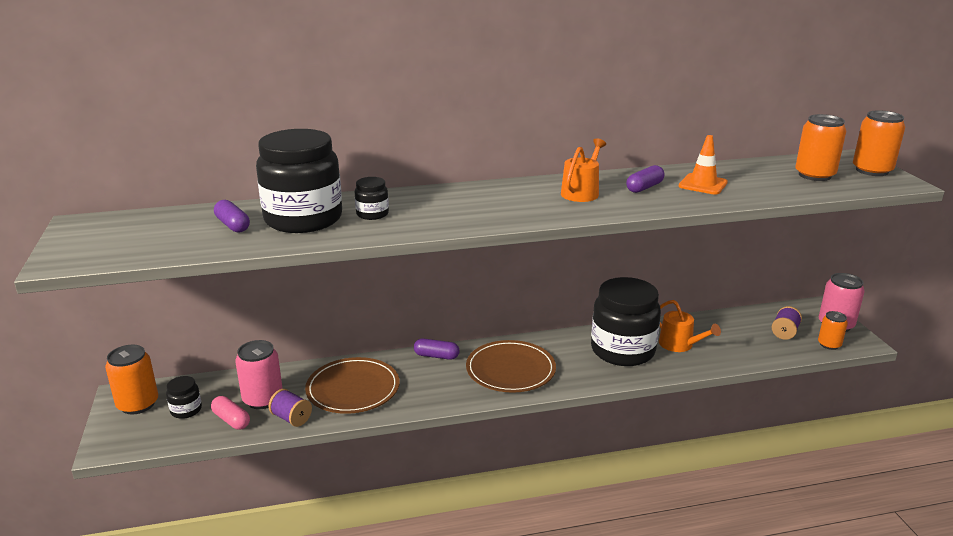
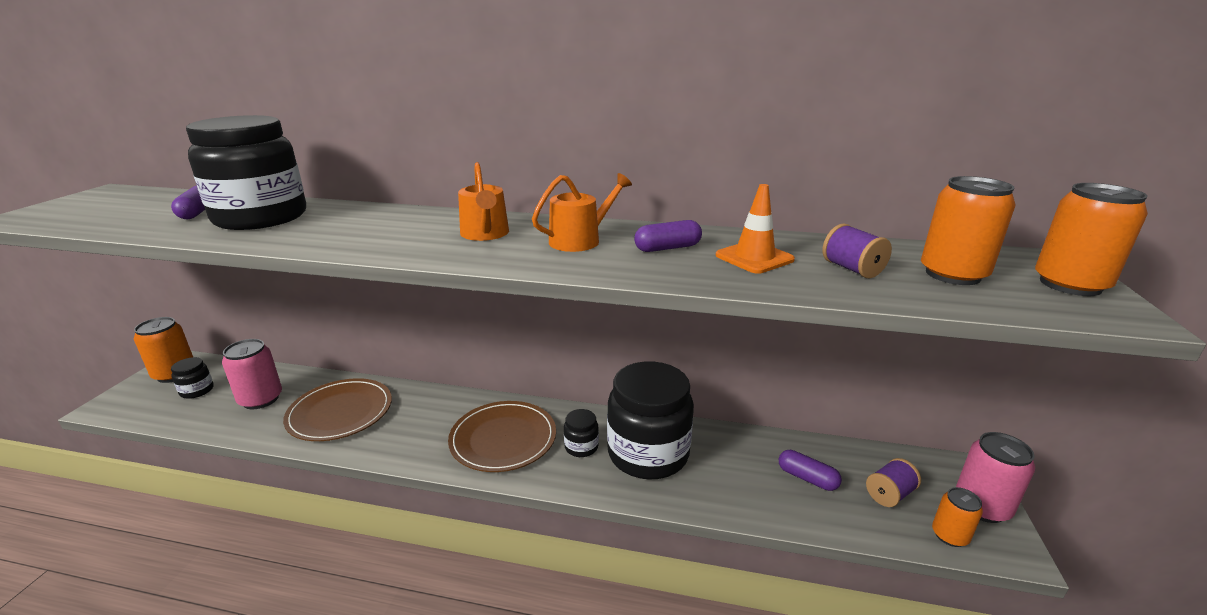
camera: 25 degrees right, 0 degrees up
(231, 420) = (213, 412): pink capsule -> none
(291, 418) = (257, 427): purple spool -> purple spool (852, 269)
(372, 214) = (326, 224): black jar -> black jar (581, 447)
(436, 356) = (450, 400): purple capsule -> purple capsule (807, 478)
(679, 345) = (725, 467): orange watering can -> orange watering can (485, 234)

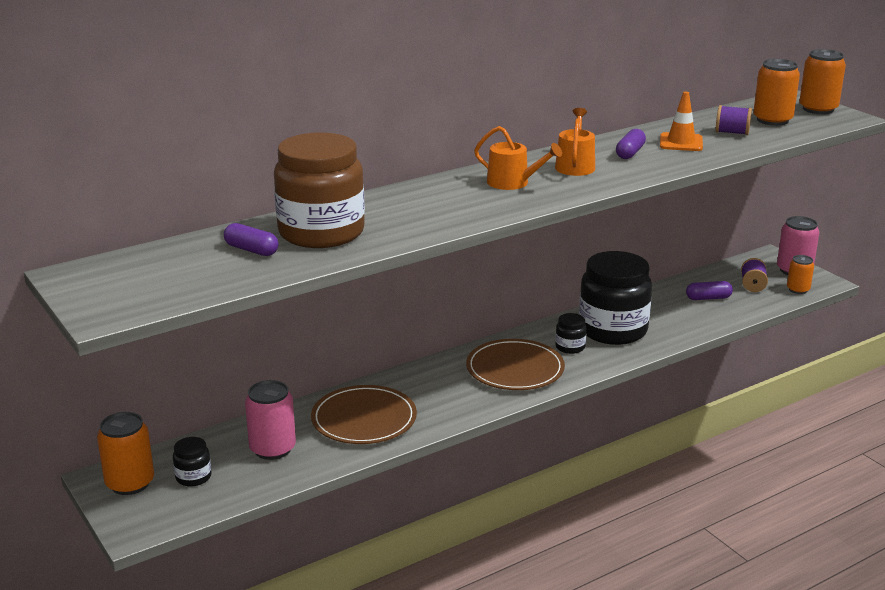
camera: 45 degrees left, 0 degrees up
(261, 218) = (321, 232): black jar -> brown jar

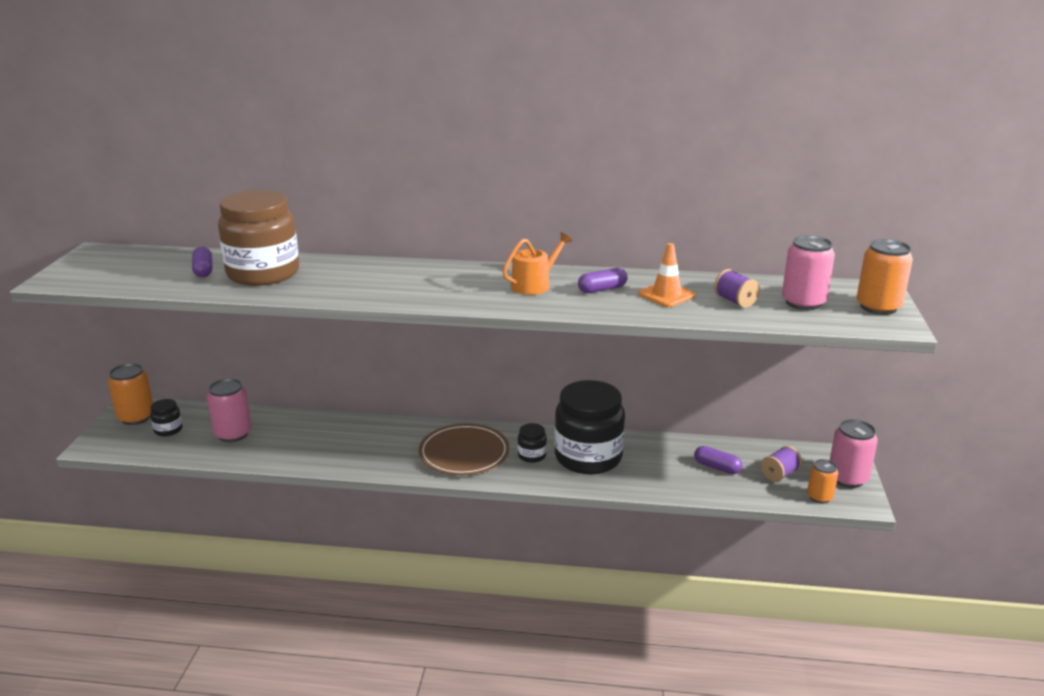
camera: 40 degrees right, 0 degrees up
(364, 419) = (312, 440): brown plate -> none
(512, 183) = (458, 282): orange watering can -> none
(772, 120) = (803, 303): orange can -> pink can

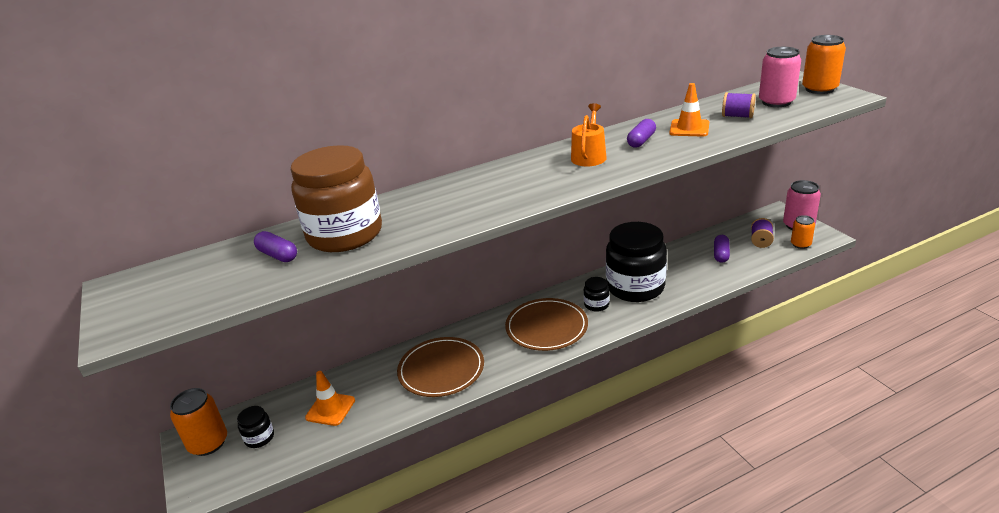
camera: 30 degrees left, 5 degrees up
(233, 434) = (330, 409): pink can -> orange traffic cone
(341, 445) = (441, 369): none -> brown plate
(717, 467) = (721, 254): purple capsule -> purple capsule turned 75 degrees counterclockwise

